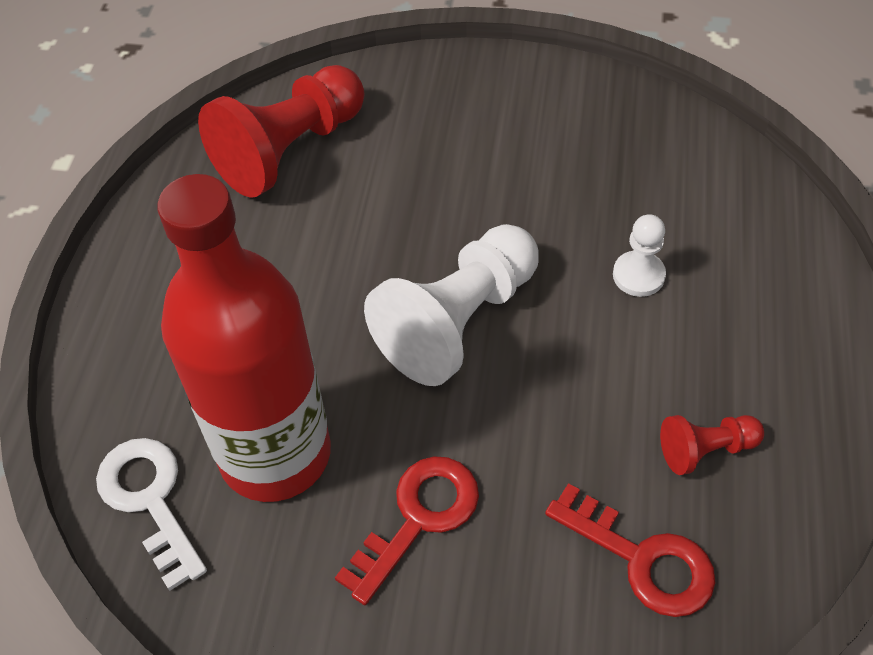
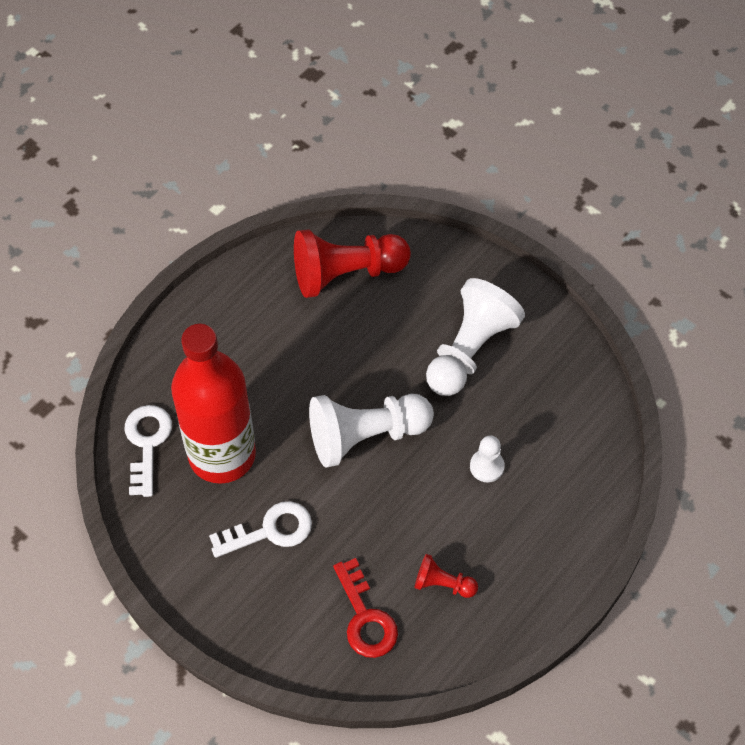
camera: 30 degrees right, 5 degrees up
(418, 518) = (270, 530): red key -> white key
(509, 158) = (469, 350): none -> white pawn

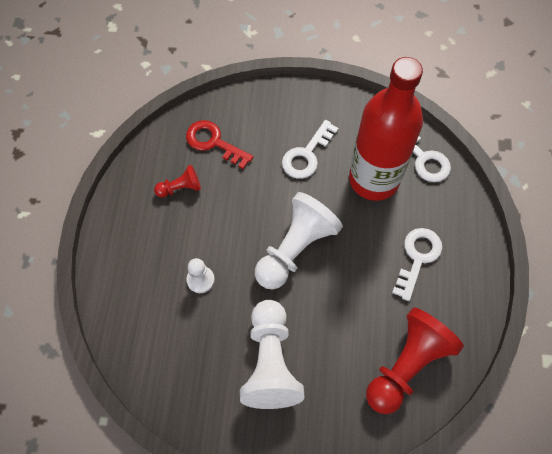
camera: 145 degrees right, 5 degrees up
(251, 351) = (417, 258): none -> white key

